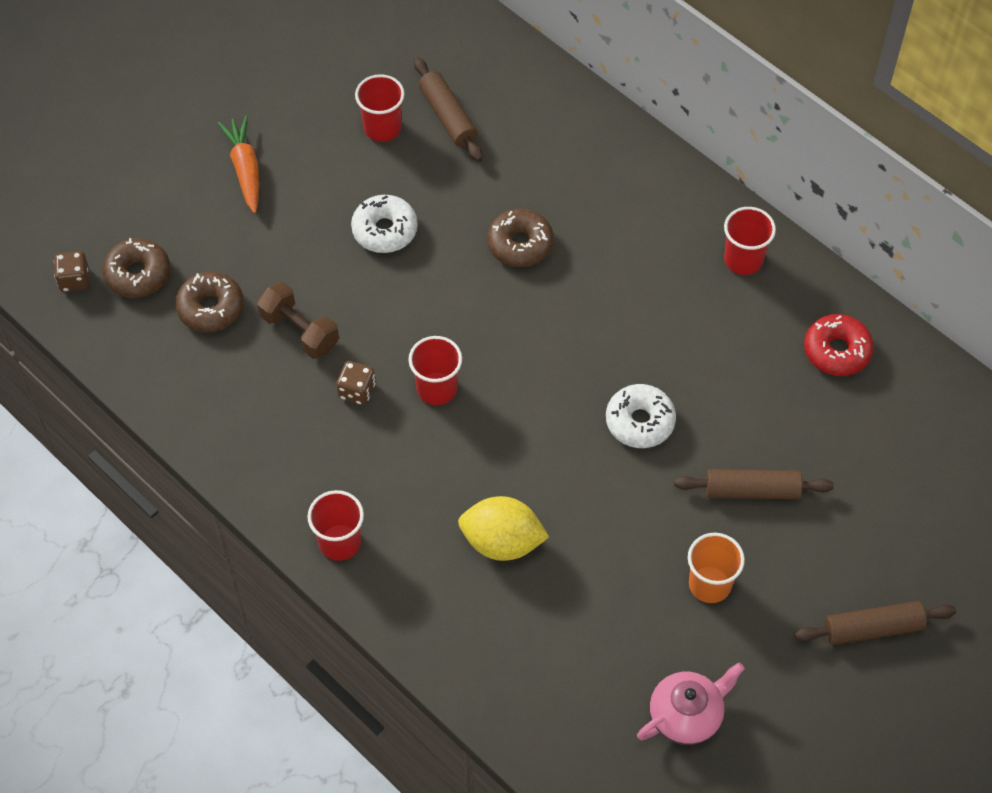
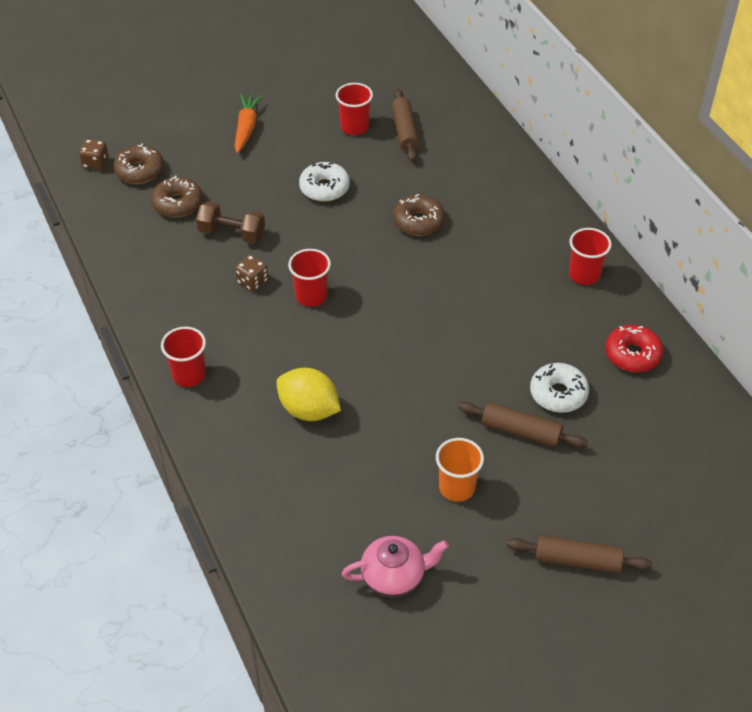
camera: 20 degrees right, 10 degrees down
(300, 331) = (232, 233): brown dumbbell -> brown dumbbell turned 45 degrees counterclockwise
(640, 422) = (454, 359): white donut -> white donut (558, 394)

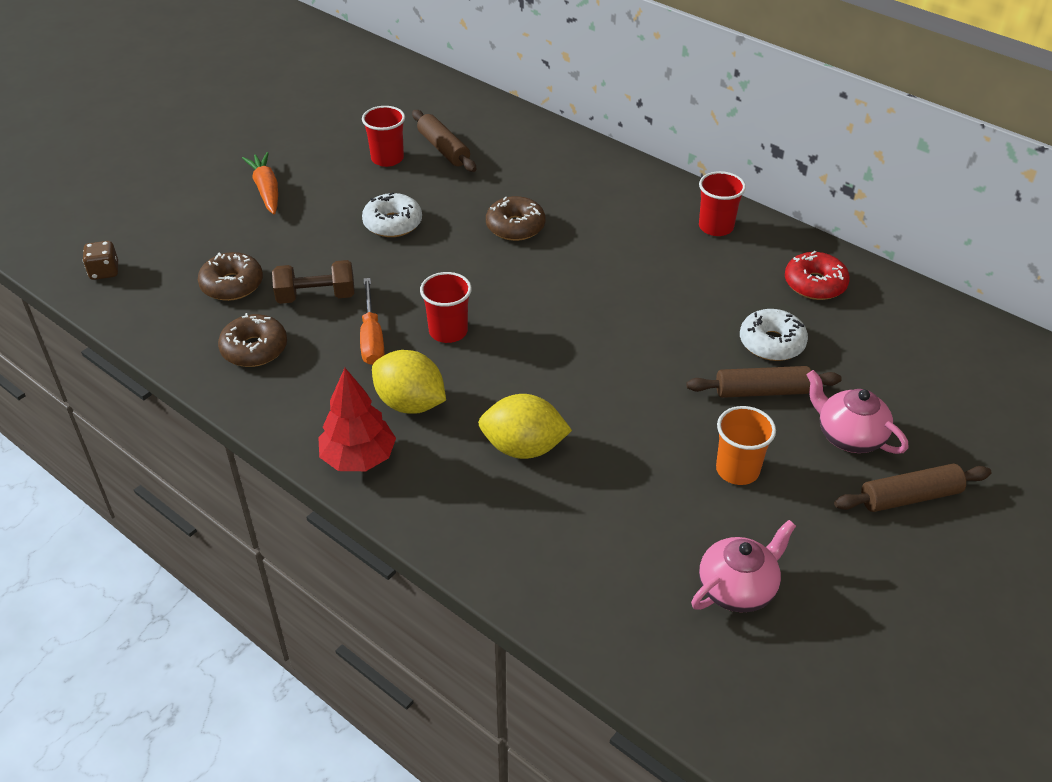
camera: 25 degrees left, 5 degrees down
(139, 171) = (164, 265): brown donut -> brown donut (254, 349)
(189, 375) = (359, 458): red cup -> red tree
(249, 345) = (410, 403): none -> yellow lemon
(252, 281) = (371, 337): brown dice -> orange screwdriver
(565, 494) = (849, 436): none -> pink teapot

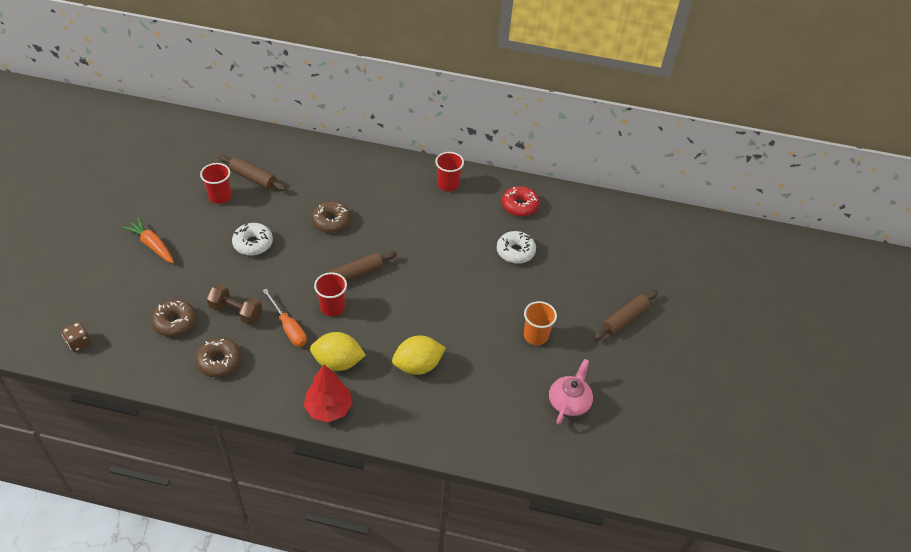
camera: 30 degrees left, 5 degrees up
(316, 296) = (236, 312): brown dumbbell -> brown dumbbell turned 60 degrees clockwise
(761, 391) = (525, 284): brown rolling pin -> brown rolling pin (356, 274)
(849, 436) = (580, 295): pink teapot -> none

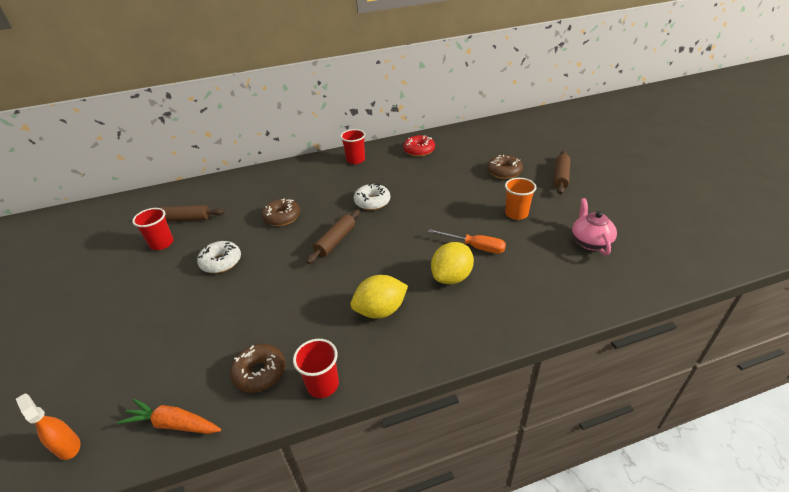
camera: 25 degrees left, 10 degrees down
(79, 343) = (68, 446): brown dice -> orange spray bottle
(152, 245) = (112, 310): orange carrot -> orange carrot (174, 424)
(175, 322) = (182, 363): brown donut -> brown donut (504, 172)
(236, 312) = (244, 321): brown dumbbell -> none
(288, 327) = (309, 307): orange screwdriver -> orange screwdriver (475, 247)
(329, 408) = (407, 352): red tree -> none
(332, 307) = (336, 273): red cup -> red cup (323, 385)
(515, 251) = (444, 174): white donut -> white donut (372, 202)

